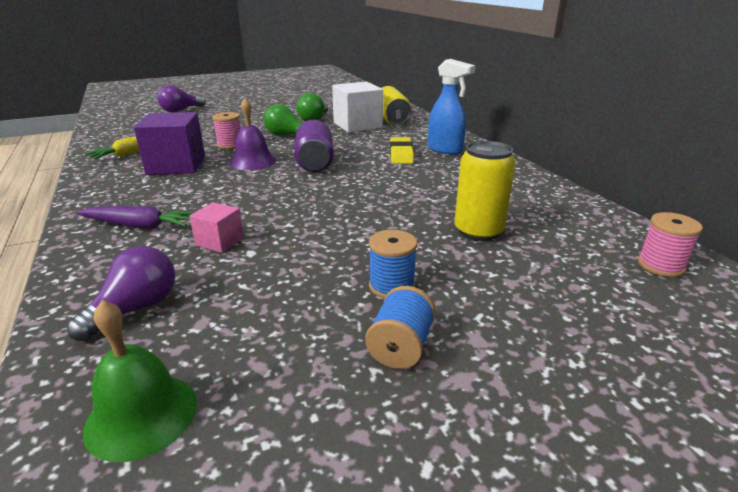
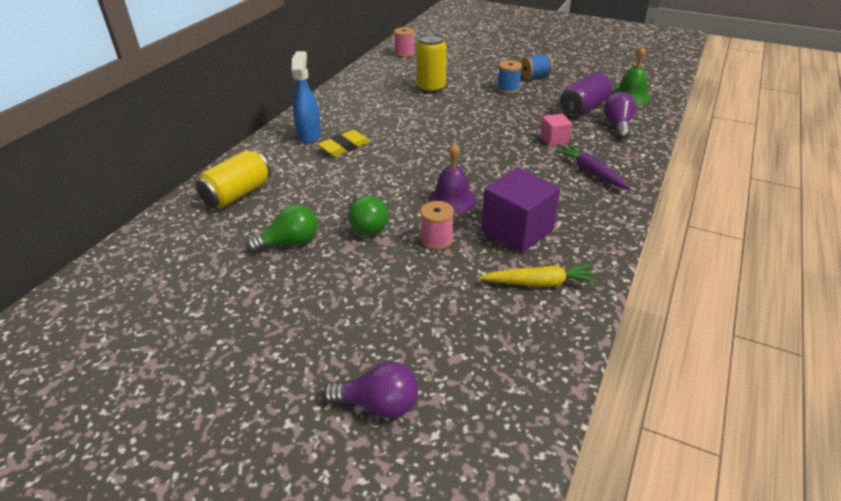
camera: 130 degrees left, 10 degrees up
(135, 309) = (617, 125): purple light bulb -> purple light bulb turned 105 degrees clockwise
(315, 162) = (412, 172): purple can -> purple can (583, 108)
(357, 125) = (282, 203): white cube -> none

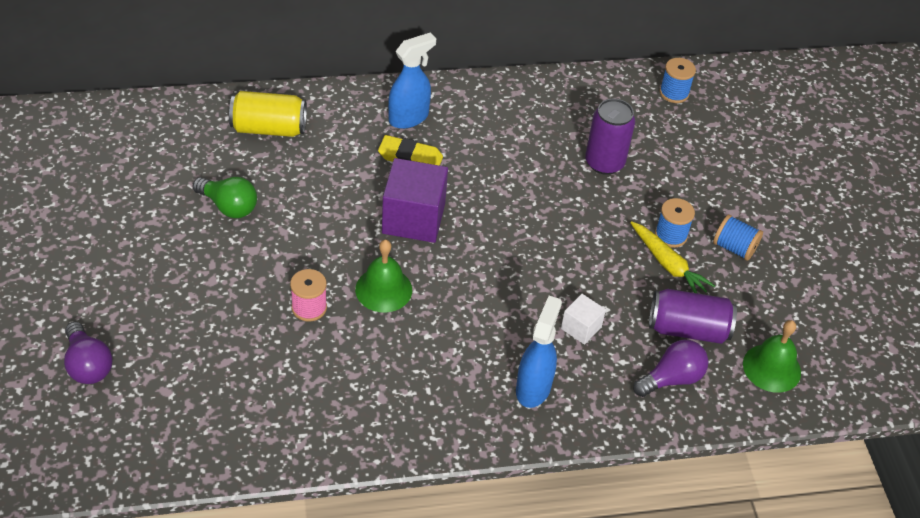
camera: 50 degrees right, 10 degrees up
(367, 225) = (293, 245): green light bulb -> none
(404, 53) = (674, 93): pink spool -> blue spool
(431, 88) = (604, 162): yellow can -> purple can
(452, 200) = (383, 289): purple bell -> green bell
(517, 230) = (371, 363): purple cube -> purple cube (413, 218)
(540, 283) = (300, 412): yellow carrot -> yellow carrot (668, 264)
(554, 139) = (581, 328): pink cube -> white cube
(591, 172) = (533, 387): purple carrot -> blue spray bottle

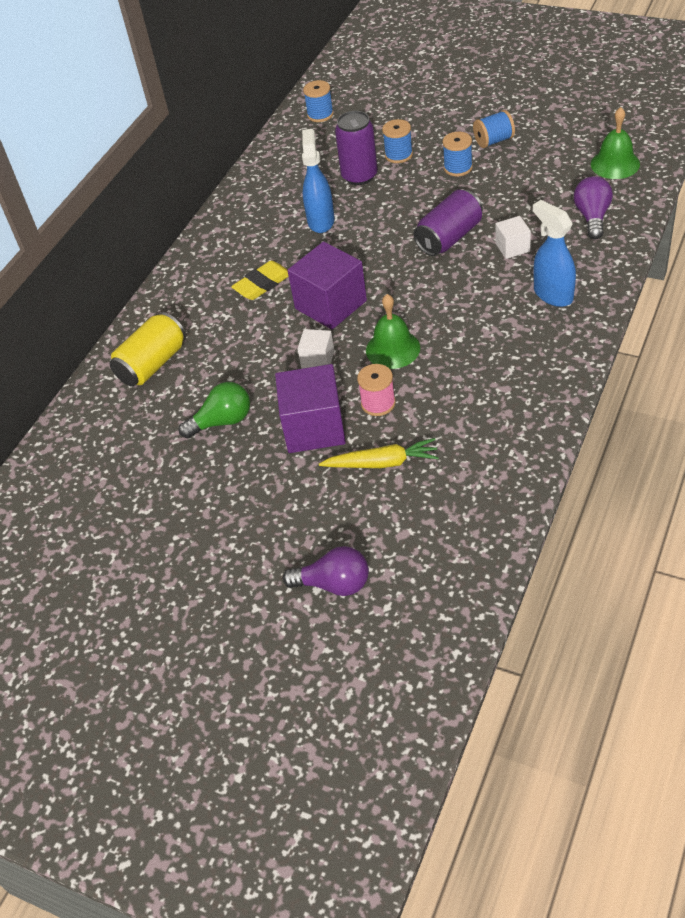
camera: 45 degrees left, 0 degrees up
(255, 273) = (314, 427): none -> purple cube
(338, 240) = (318, 359): none -> white cube
(409, 118) = (218, 270): blue spray bottle -> blue spray bottle (321, 221)
(657, 179) = (398, 155): none -> blue spool
(668, 264) = (485, 179): yellow carrot -> yellow carrot (382, 463)
(688, 329) = (552, 192): purple can -> purple can (449, 237)

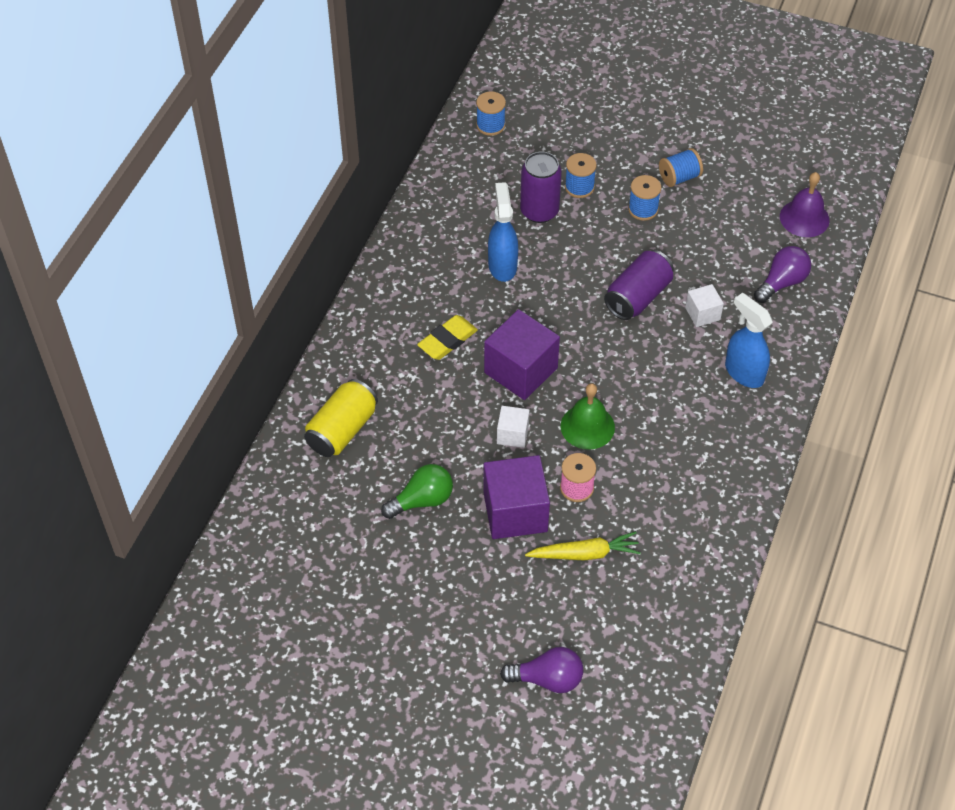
camera: 10 degrees left, 5 degrees up
(592, 217) = (782, 283): purple light bulb -> purple light bulb turned 45 degrees clockwise
(615, 164) = (804, 218): green bell -> purple bell

